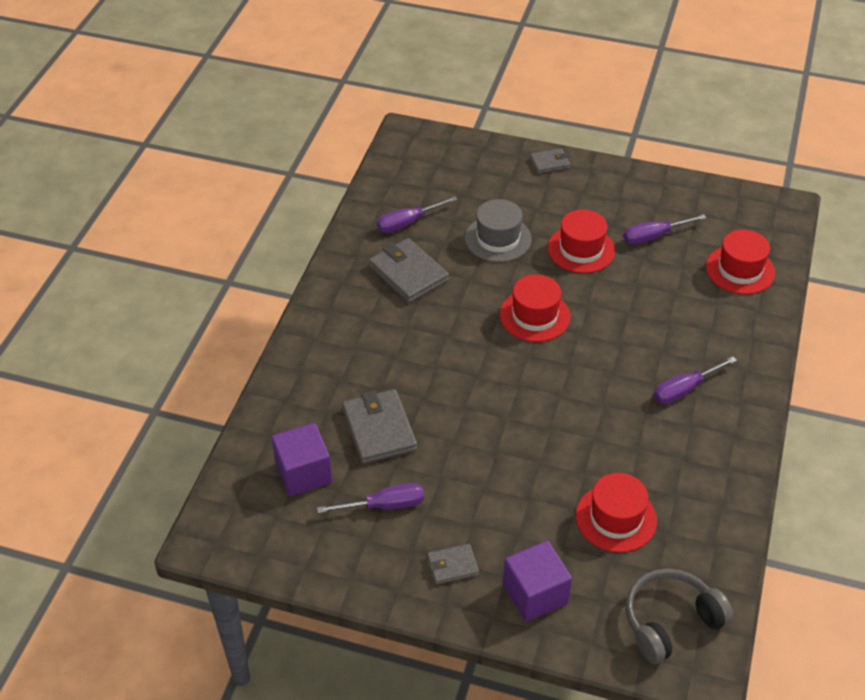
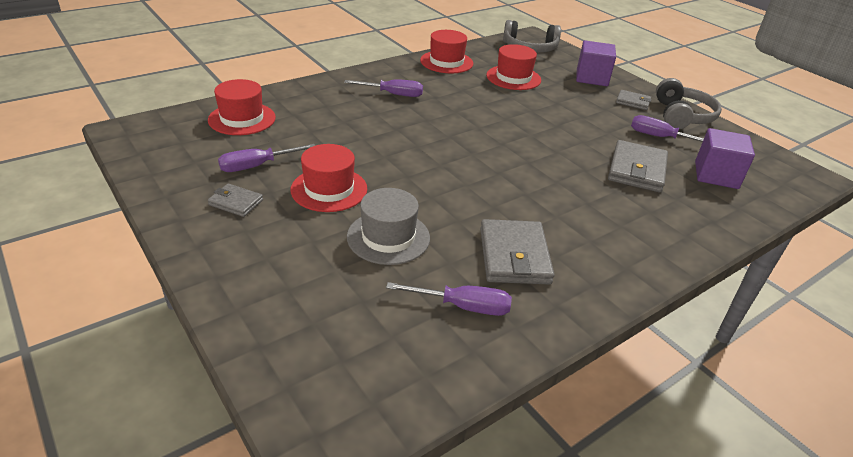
camera: 145 degrees left, 10 degrees down
(383, 573) = (681, 116): none -> grey headphones
(534, 316) = (436, 170): red hat -> red hat (446, 62)
(549, 163) = (223, 278): grey wallet -> grey wallet (236, 202)
(653, 236) = (257, 166): purple screwdriver -> purple screwdriver turned 135 degrees clockwise

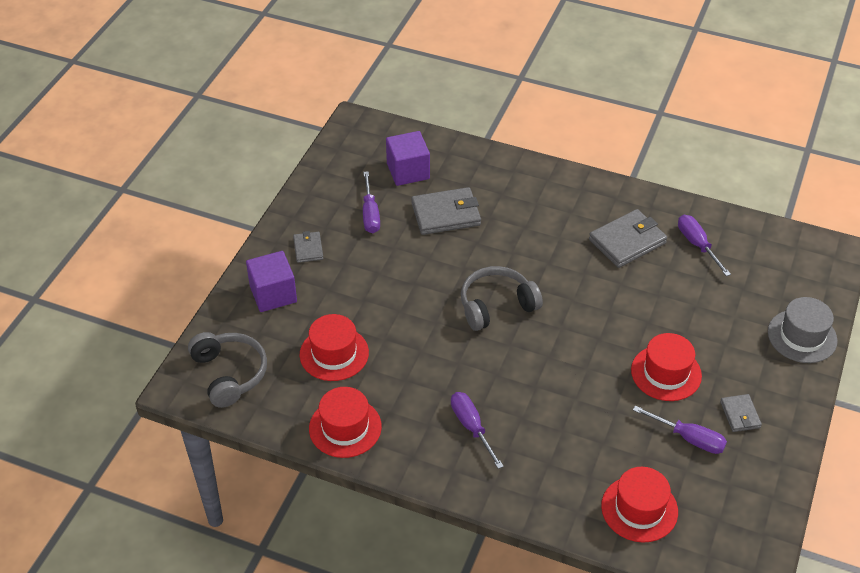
camera: 120 degrees left, 10 degrees up
(388, 237) = (678, 309): grey hat -> grey hat (802, 336)
(681, 116) = (309, 210): grey headphones -> grey headphones (496, 306)

